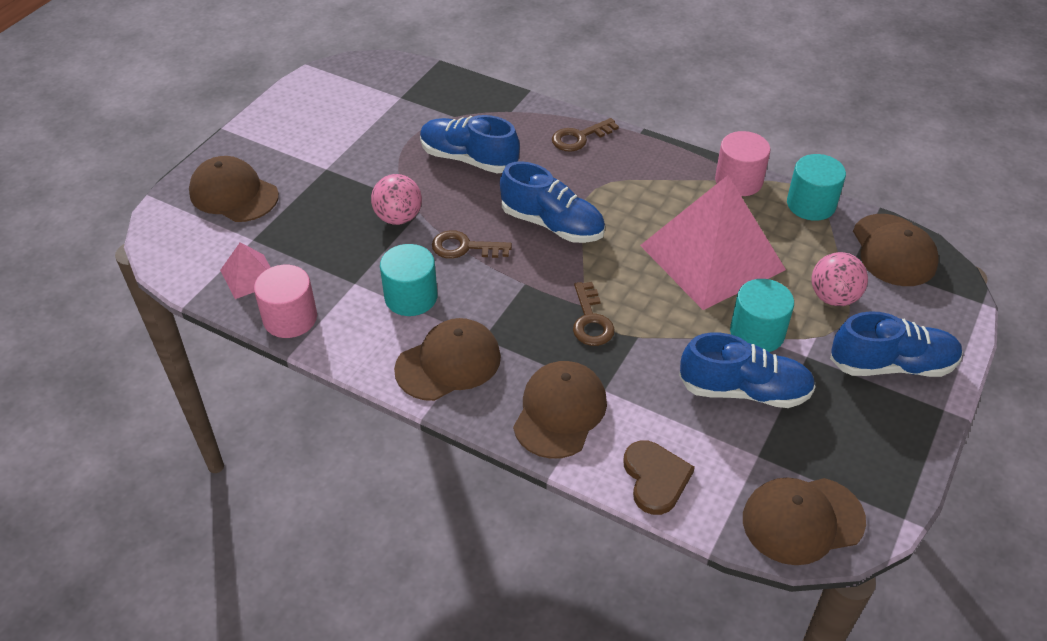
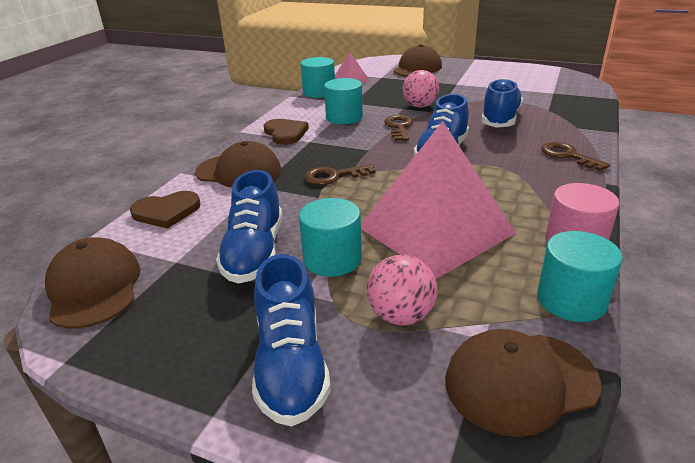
camera: 85 degrees right, 15 degrees down
(290, 318) = (319, 92): pink cylinder -> turquoise cylinder
(448, 363) = (285, 133): brown cap -> brown heart

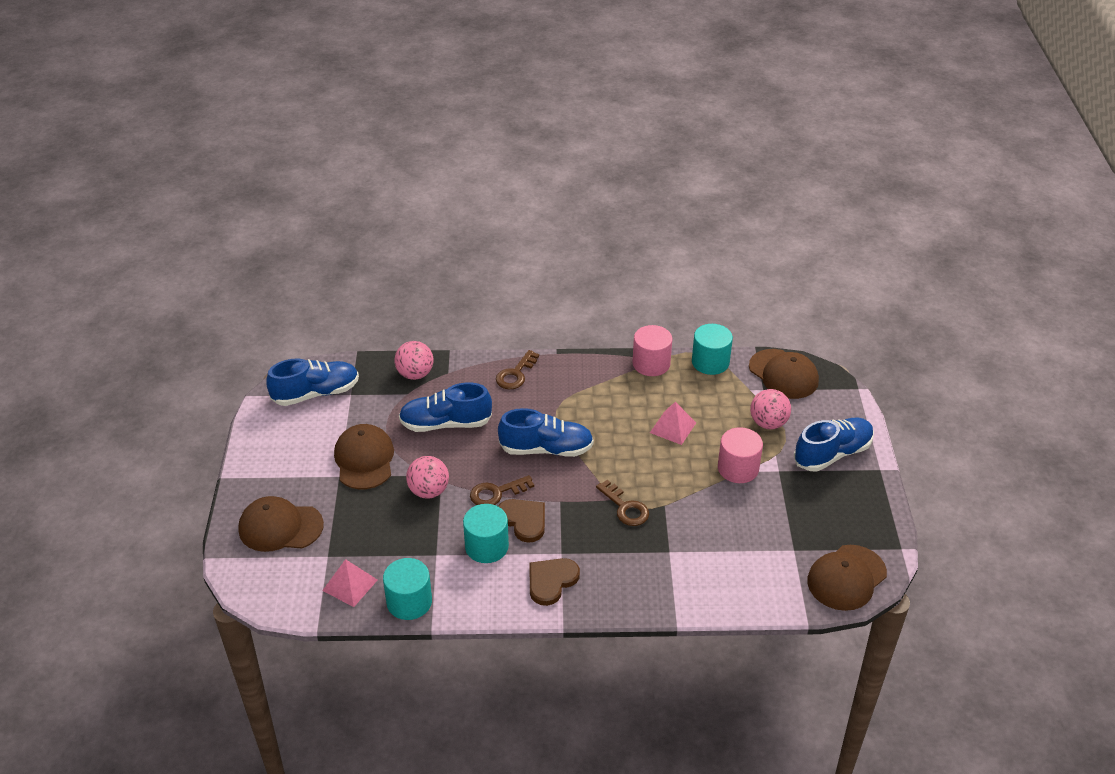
camera: 115 degrees left, 10 degrees up
(166, 212) = (743, 594): brown heart -> brown heart (523, 520)
(239, 171) = (652, 579): brown cap -> brown cap (364, 459)
(254, 252) = (757, 511): blue shoe -> blue shoe (316, 393)
(332, 259) = (738, 468): turquoise cylinder -> pink cylinder
(435, 230) = (673, 427): pink pyramid -> pink pyramid, size x0.44
(576, 115) = (415, 374): none -> pink ball

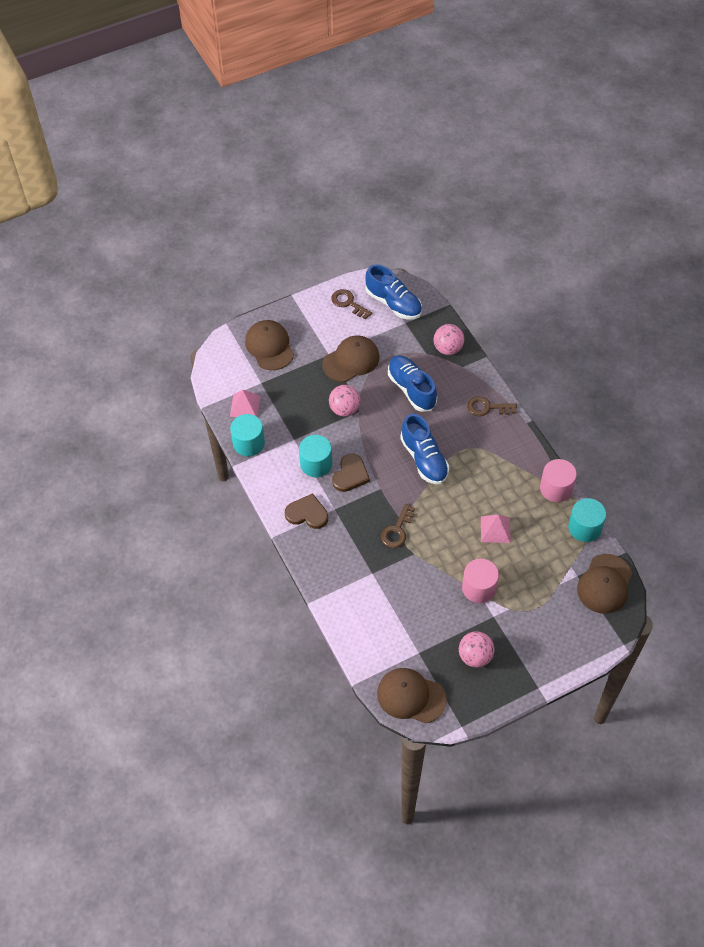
camera: 65 degrees right, 15 degrees up
(496, 493) = (365, 448): brown key -> brown key (348, 303)
(768, 423) = (540, 592): pink ball -> pink ball (475, 656)
(832, 454) = (534, 648): blue shoe -> none

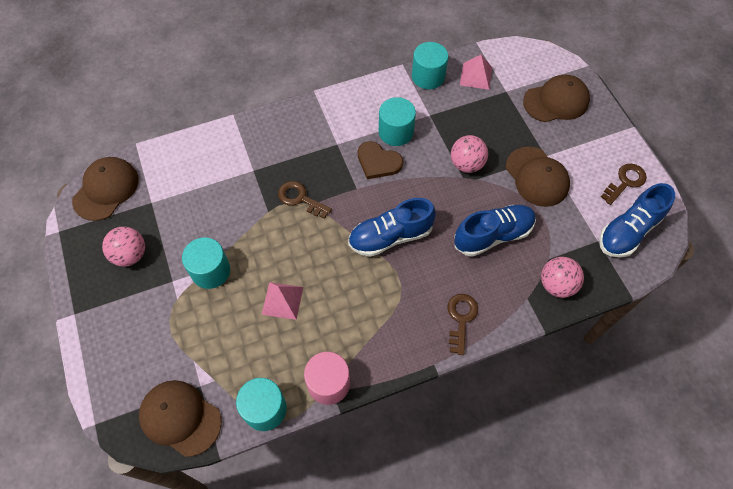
camera: 95 degrees right, 5 degrees up
(307, 513) = (335, 120): brown heart -> none
(479, 588) = (210, 271): pink cylinder -> turquoise cylinder

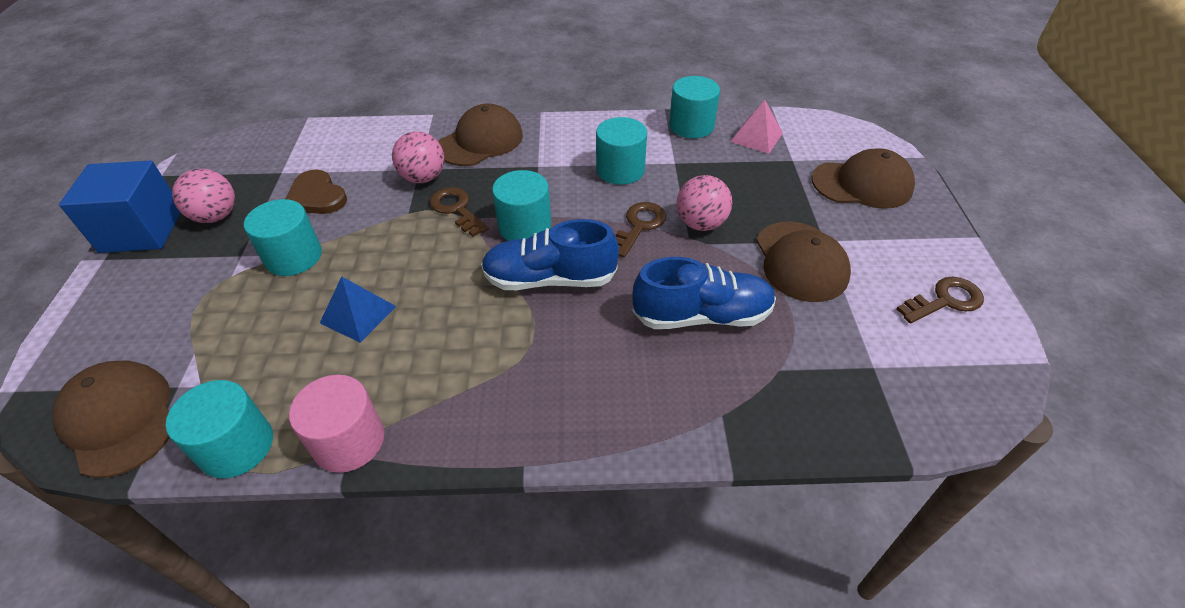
camera: 20 degrees right, 15 degrees down
(83, 283) = (142, 230): none -> blue cube
(106, 189) = (242, 150): brown cap -> brown cap (480, 141)
(282, 300) = (358, 314): pink pyramid -> blue pyramid
(354, 199) = (524, 226): none -> turquoise cylinder
(378, 162) = (580, 195): brown heart -> brown heart (316, 196)
(461, 319) = (600, 413): brown key -> brown key (639, 226)
(556, 285) = (780, 410): pink ball -> pink ball (423, 178)
(628, 231) = (932, 367): blue shoe -> none

